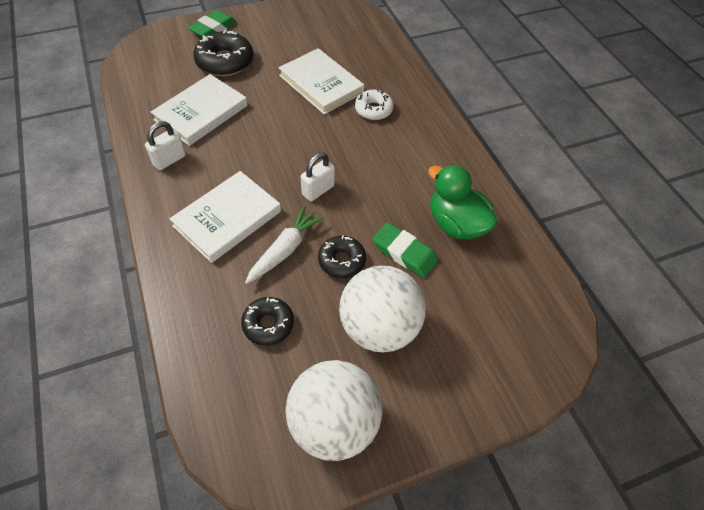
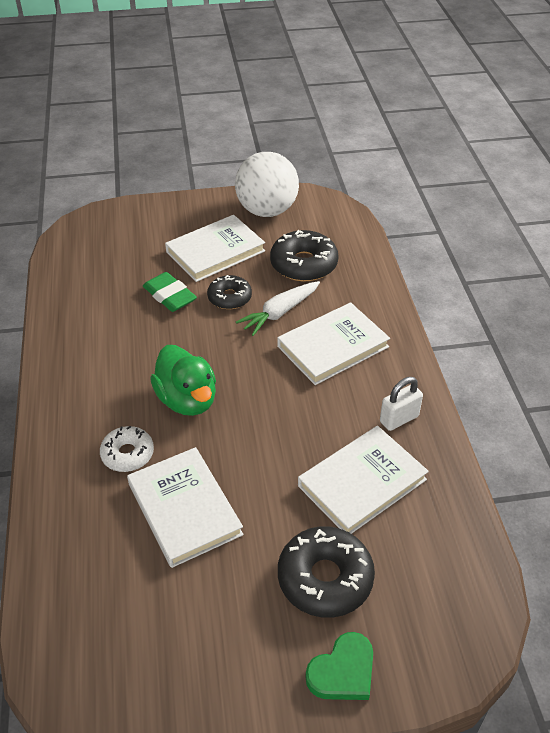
camera: 165 degrees left, 10 degrees down
(213, 29) = (343, 671): green eraser -> green heart
(268, 324) = (303, 264): black donut -> black donut, size x1.59
(318, 190) = (233, 361): white padlock -> none
(379, 327) = (215, 251): white ball -> white book
(456, 224) = (107, 312): green duck -> green duck (187, 400)

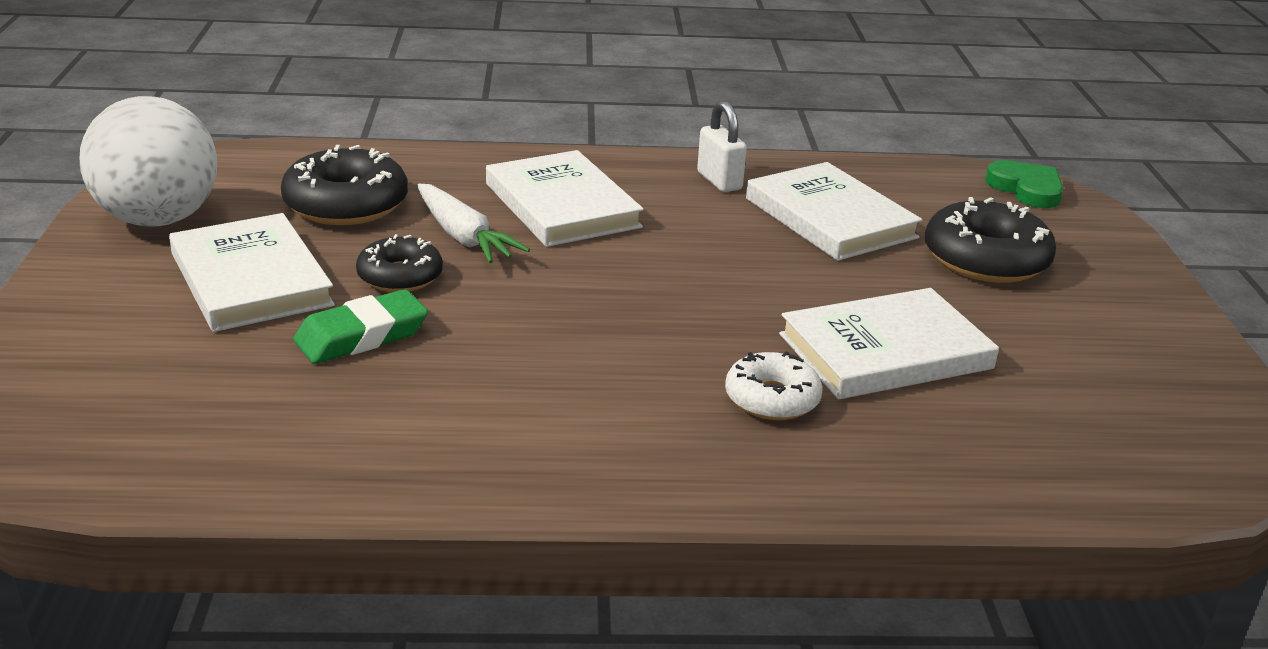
camera: 85 degrees left, 15 degrees down
(187, 400) = (652, 335): green duck -> none
(343, 671) = (1110, 264): green heart -> green heart (1026, 189)

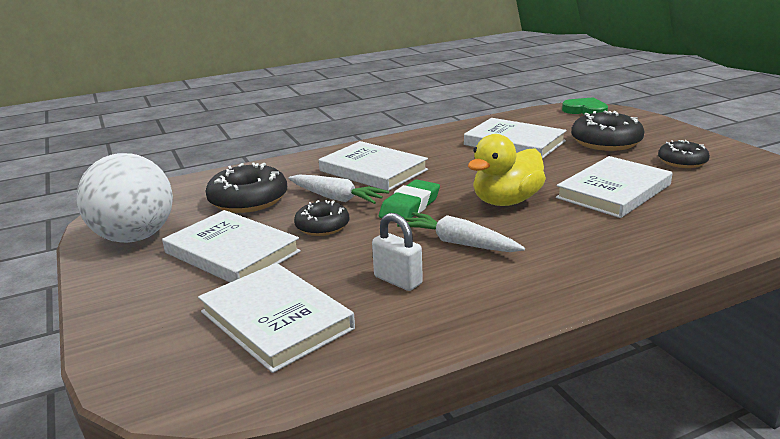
camera: 20 degrees left, 5 degrees down
(211, 394) = (276, 320): none -> white book
(361, 336) = (335, 262): green eraser -> green eraser (410, 207)
(553, 362) = (459, 243): none -> white carrot
(697, 317) = (506, 201): none -> yellow duck
(719, 181) = (441, 140): white padlock -> white padlock (398, 280)
(772, 399) = (589, 227): white donut -> none
(1071, 334) = (682, 161): none -> black donut

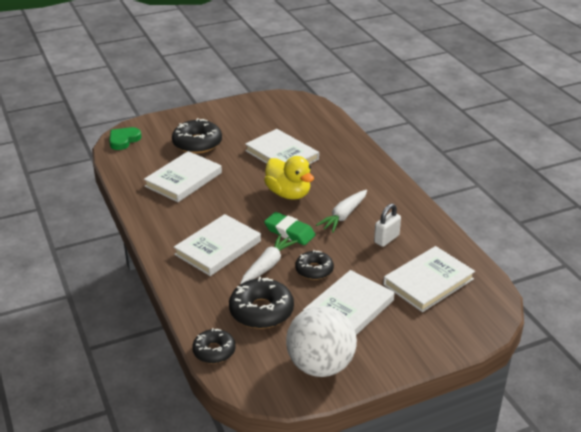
camera: 90 degrees left, 10 degrees up
(682, 161) = (242, 125): black donut -> black donut (214, 351)

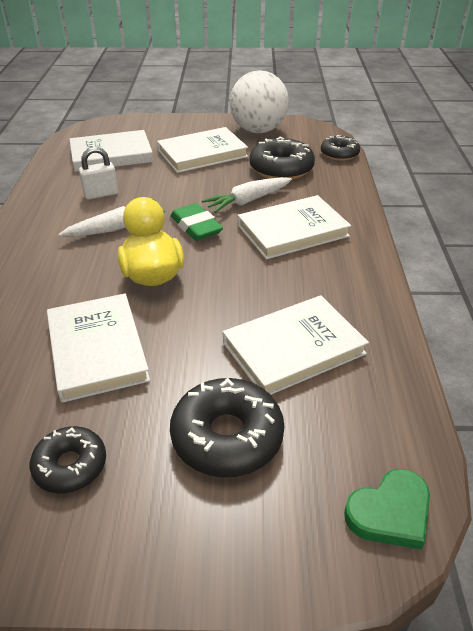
camera: 155 degrees left, 5 degrees up
(314, 270) = (204, 186): black donut -> black donut (70, 466)

